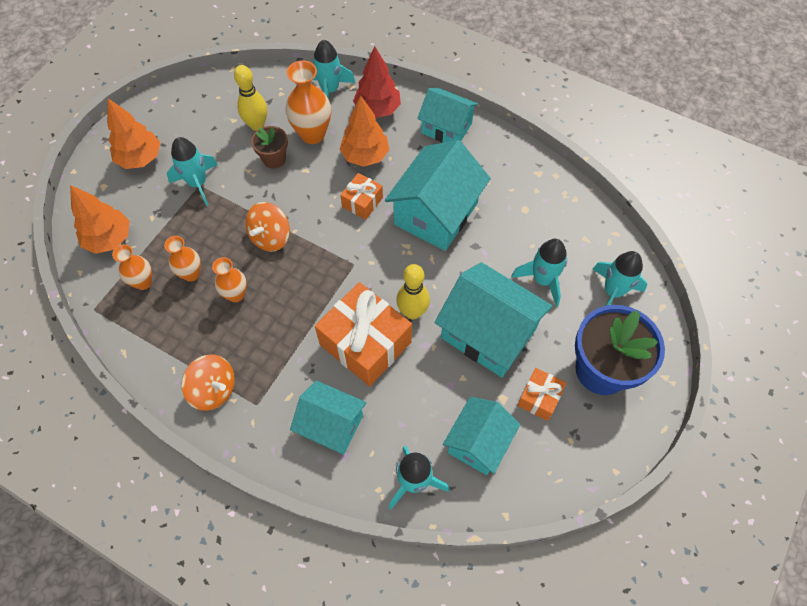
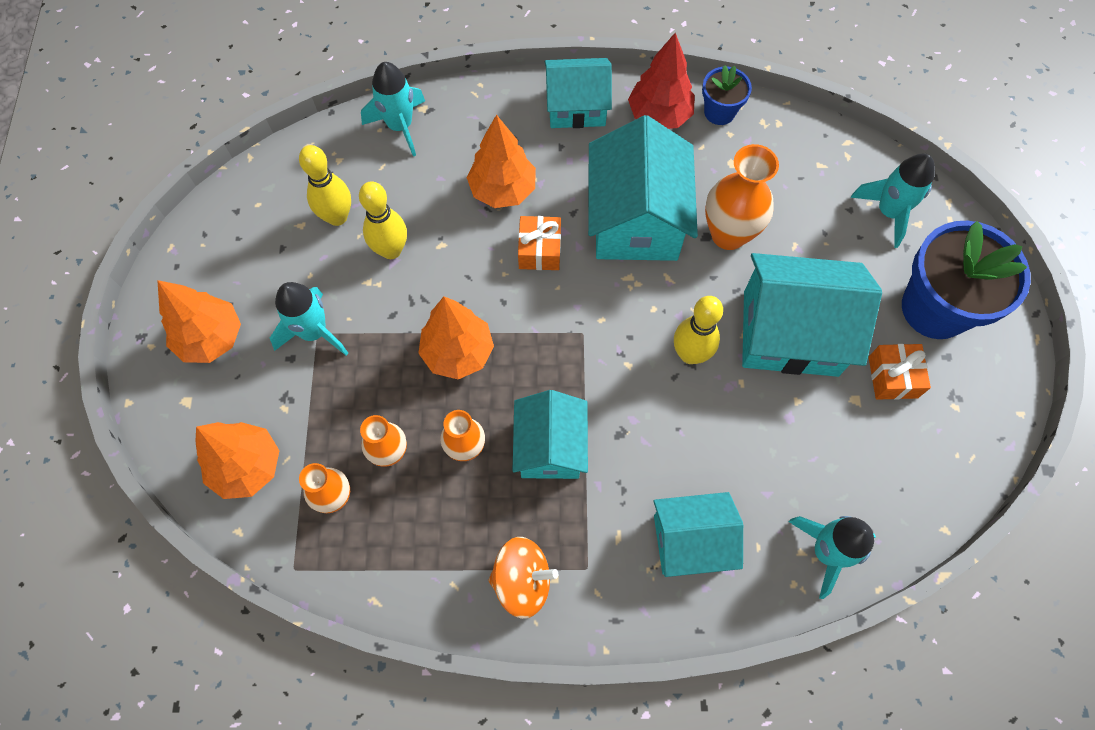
camera: 30 degrees left, 5 degrees up
(271, 237) = (458, 352): orange spinning top -> orange tree
(274, 159) = (391, 250): brown flower pot -> yellow bowling pin
(312, 134) = (418, 194): orange vase -> orange vase (728, 234)
(365, 343) = (662, 422): orange gift -> none
(377, 109) = (477, 123): red tree -> red tree (659, 115)
(478, 442) = (863, 465): turquoise house -> turquoise house (550, 447)
(539, 173) = (719, 112): none -> blue flower pot
(542, 280) = (806, 238): turquoise rocket -> none

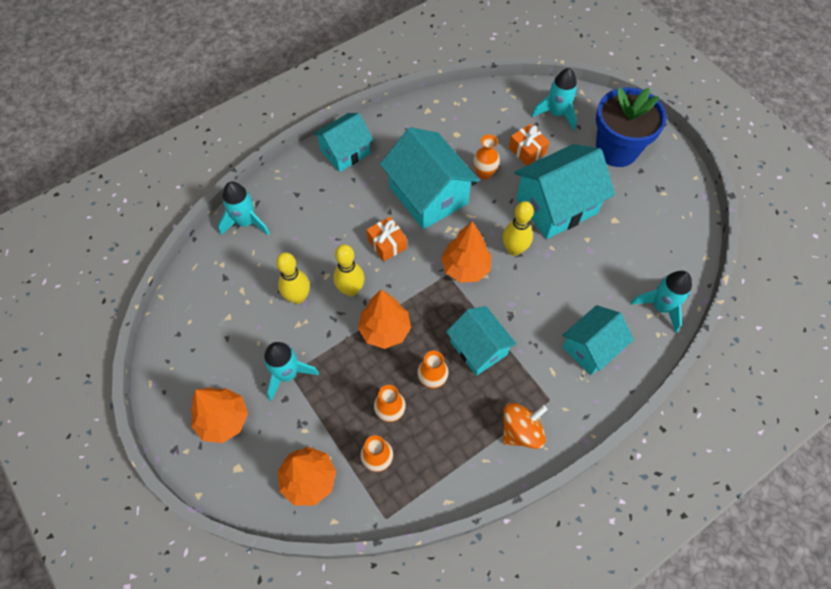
camera: 35 degrees left, 5 degrees down
(337, 217) = (248, 298): yellow bowling pin -> yellow bowling pin (351, 290)
(503, 190) = (338, 223): orange tree -> orange tree (465, 268)
(659, 115) = (396, 130): red tree -> none
(719, 112) = (428, 110): blue flower pot -> none
(728, 234) = (484, 173): orange vase -> orange vase, size x0.62
(892, 377) = (623, 197): orange gift -> orange gift (527, 150)

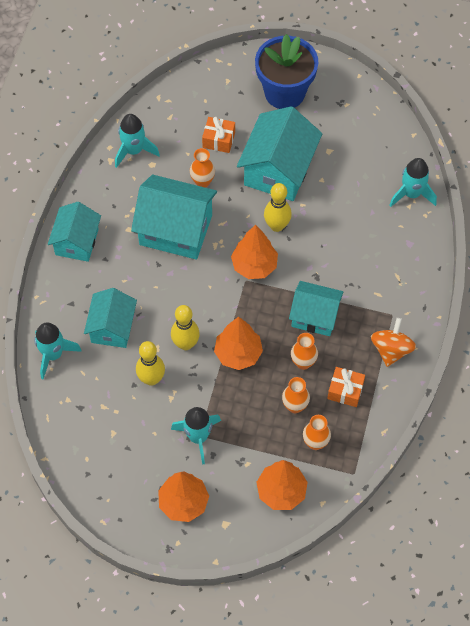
camera: 40 degrees left, 0 degrees up
(387, 244) = (180, 290): orange gift -> orange gift (345, 391)
(556, 114) = (215, 93): turquoise rocket -> turquoise rocket (134, 151)
(591, 347) = (389, 258): turquoise house -> turquoise house (112, 327)

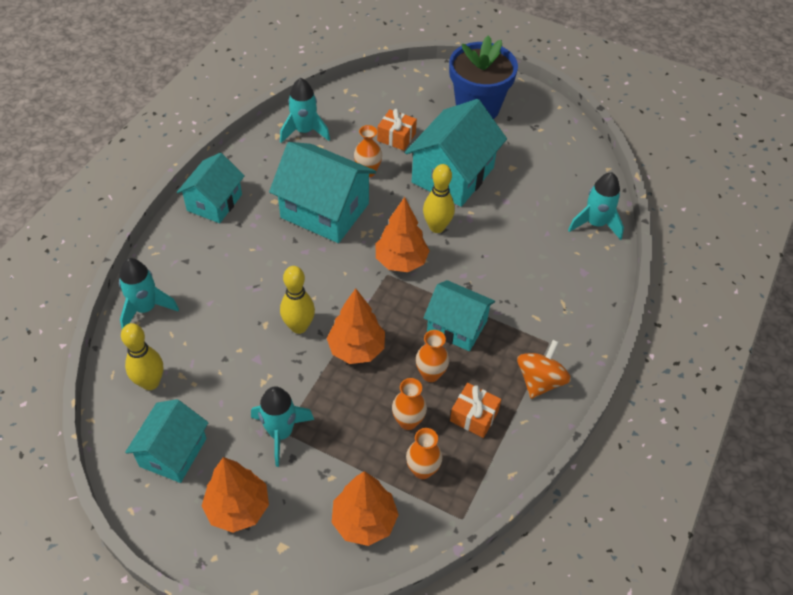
camera: 10 degrees right, 10 degrees down
(112, 327) = (222, 293): turquoise house -> turquoise house (173, 452)
(151, 379) = (247, 356): yellow bowling pin -> yellow bowling pin (150, 382)

